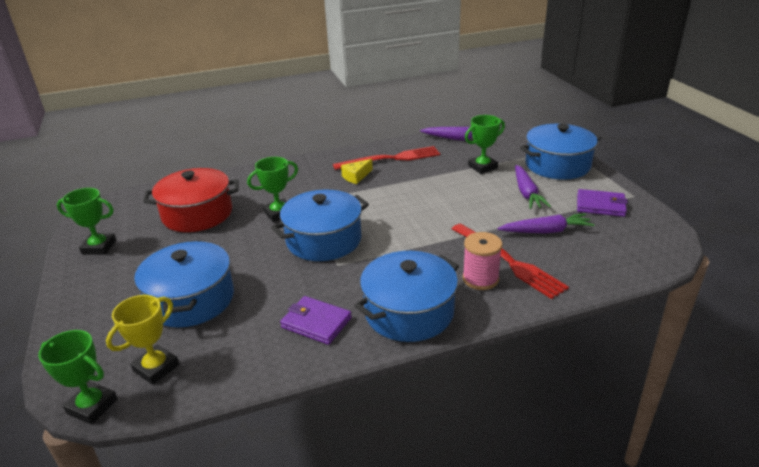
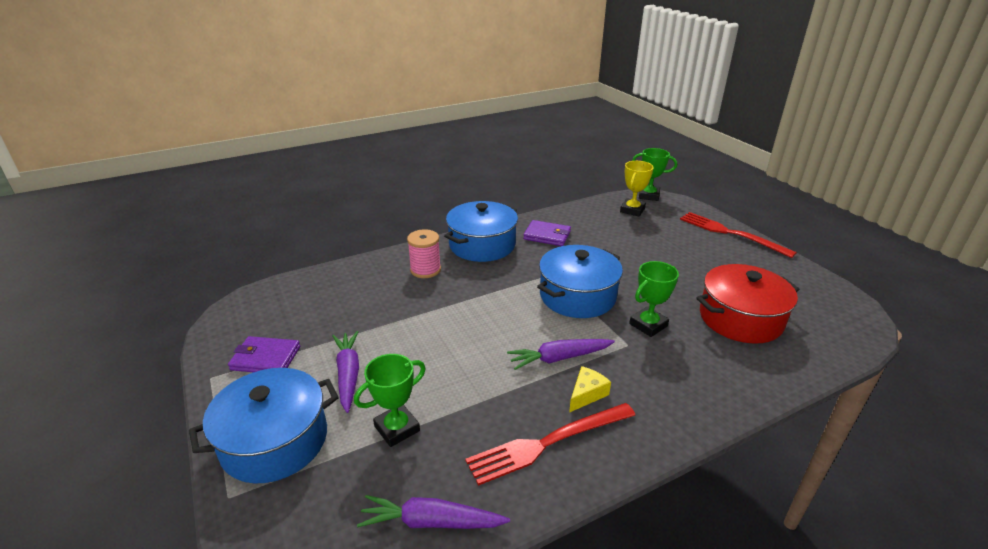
camera: 170 degrees right, 0 degrees up
(99, 247) = (789, 277): green trophy -> none
(191, 300) = (651, 243): blue pot -> none
(508, 261) = (398, 285): red fork -> red fork (731, 233)
(546, 231) = (349, 319): purple carrot -> purple carrot (559, 358)

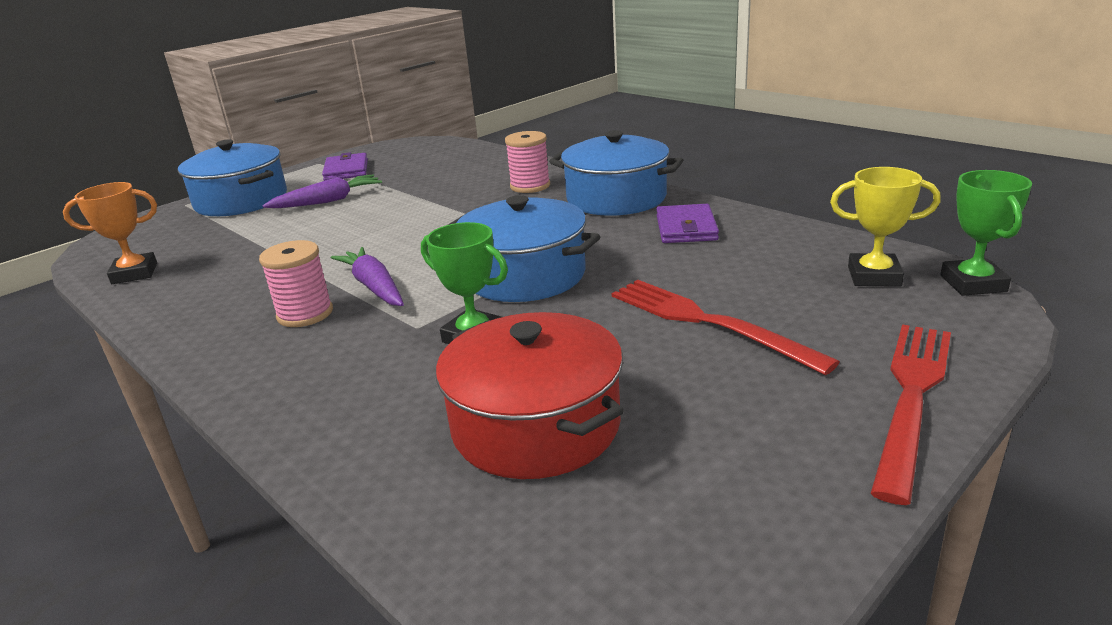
camera: 75 degrees right, 5 degrees down
(397, 428) = (252, 235): green trophy -> none
(431, 522) = (135, 273): purple carrot -> orange trophy
(548, 443) = (223, 305): red fork -> red fork (708, 322)
(587, 394) = (305, 314): yellow cheese -> pink spool

